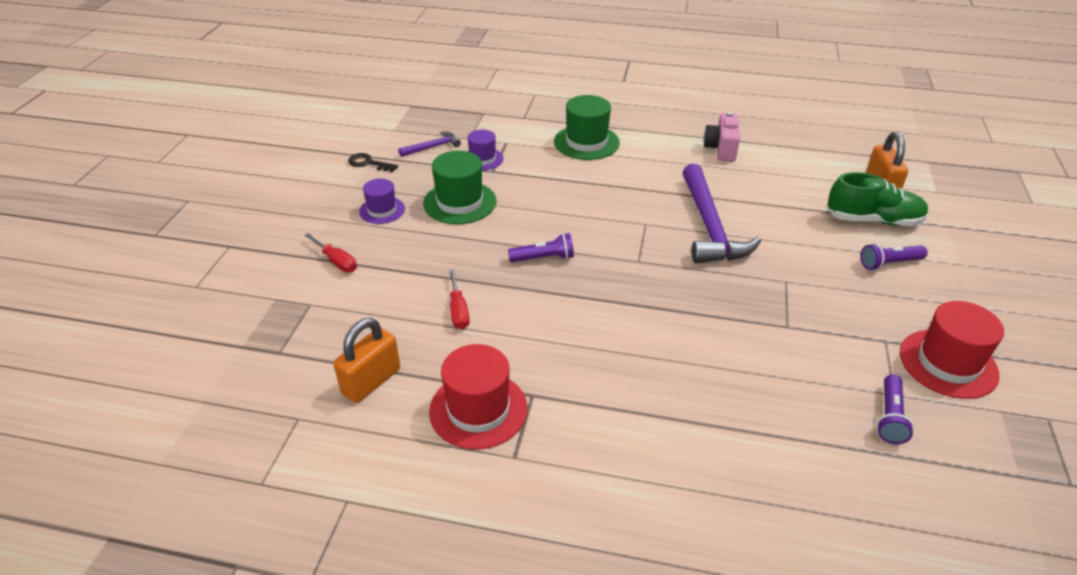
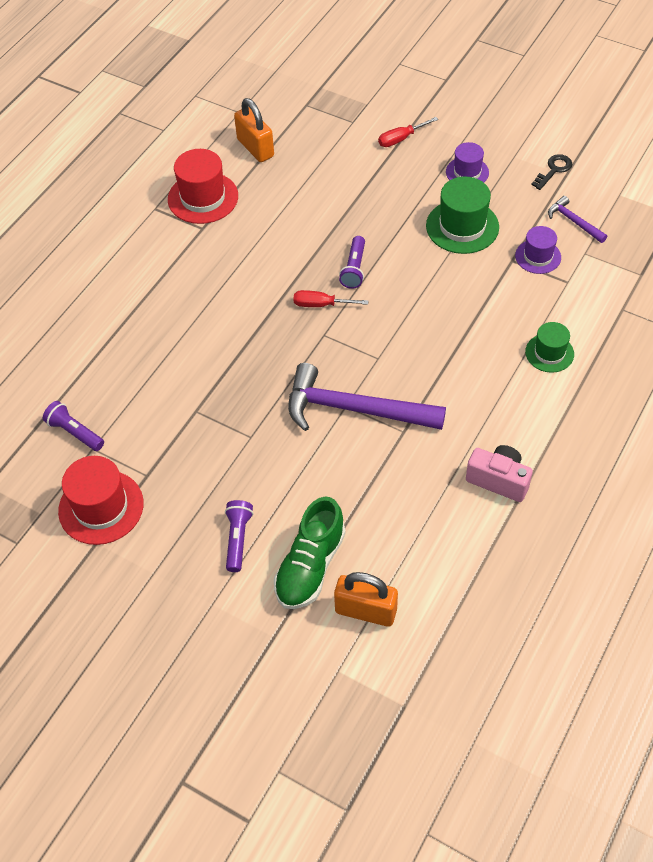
camera: 110 degrees right, 15 degrees up
(433, 147) = (573, 221): purple hammer -> purple hammer turned 150 degrees clockwise
(458, 310) = (309, 203): red screwdriver -> red screwdriver (321, 305)
(586, 142) = (549, 353): green hat -> green hat, size x0.61

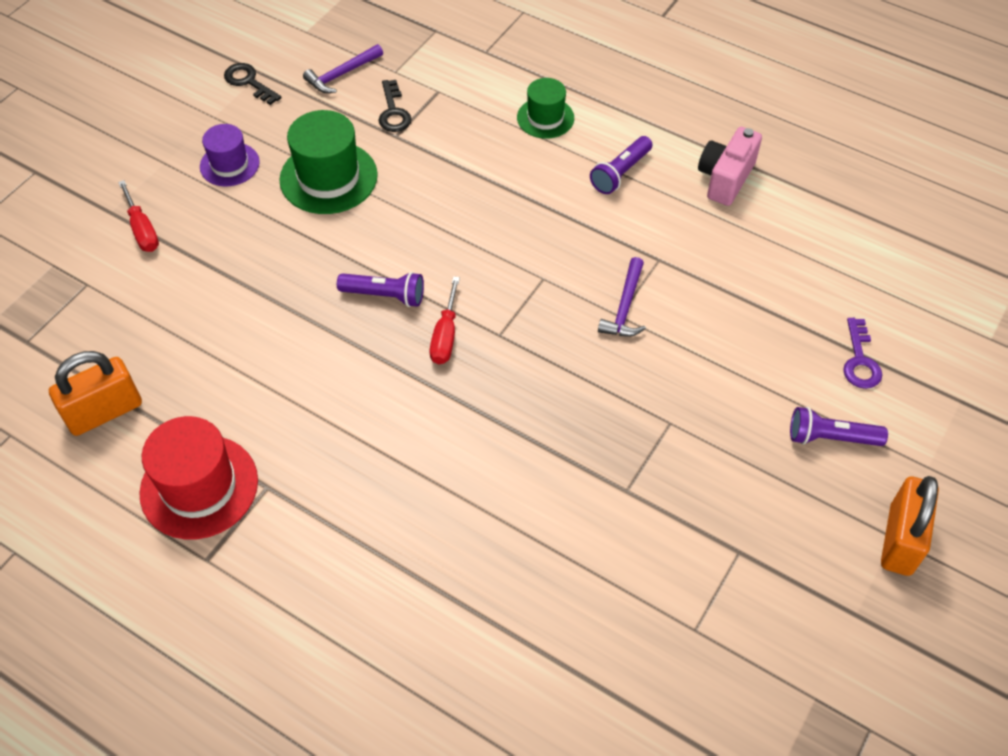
camera: 90 degrees left, 0 degrees up
(75, 432) = (666, 658): purple flashlight -> purple flashlight (620, 173)
(101, 507) = (797, 611): red hat -> none
(310, 566) = (860, 360): green shoe -> purple key
(353, 409) = (624, 307): purple hammer -> purple hammer, size x0.47
(366, 611) = (911, 309): orange padlock -> orange padlock (900, 540)
(538, 256) = (393, 112): purple hat -> black key

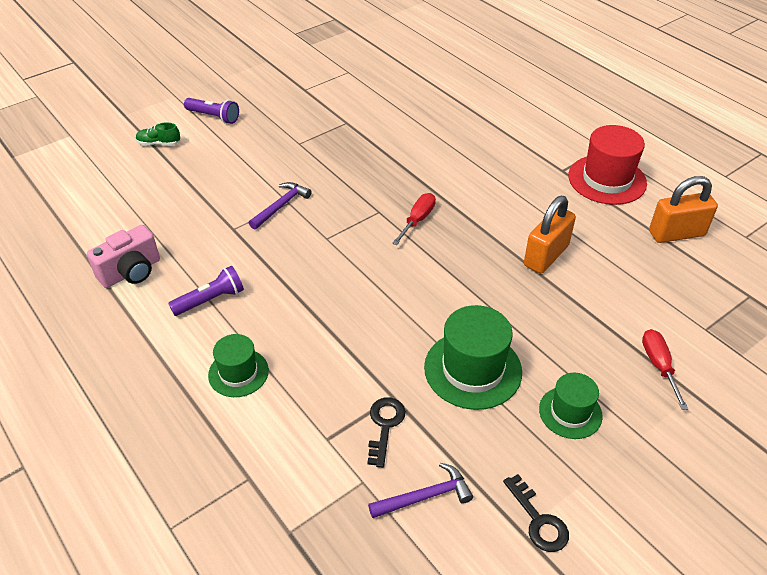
camera: 160 degrees left, 10 degrees down
(229, 164) = (570, 412): purple hat -> green hat
(384, 295) = (453, 256): purple flashlight -> none
(860, 360) = (159, 143): purple key -> green shoe
(900, 540) = (220, 76): orange padlock -> orange padlock (546, 256)

